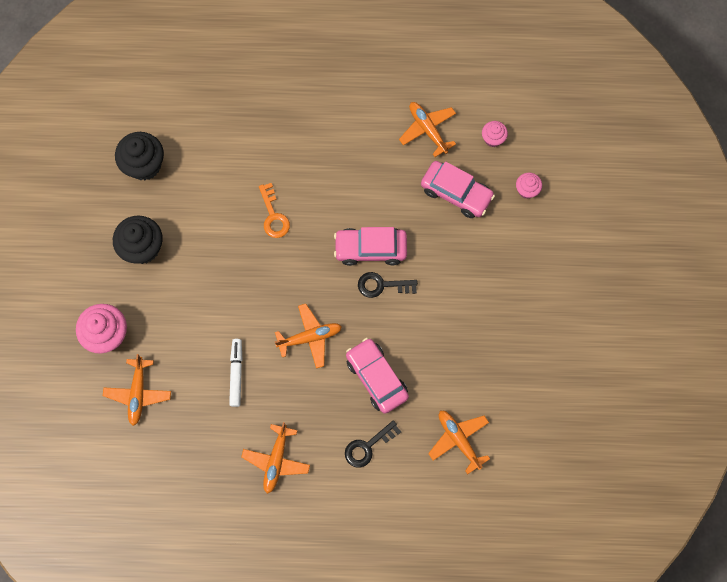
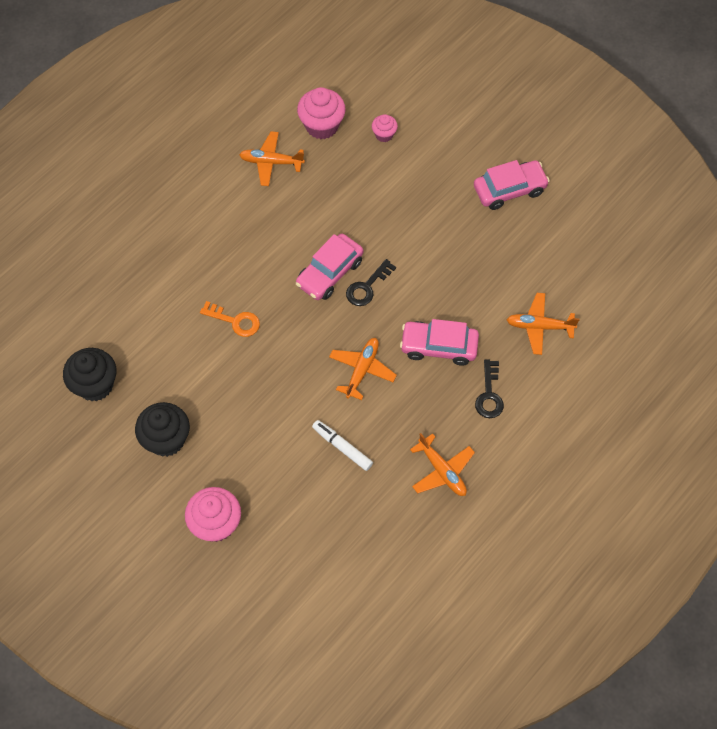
camera: 50 degrees left, 10 degrees down
(138, 393) = (290, 537): orange plane -> none
(456, 193) = (341, 181): pink car -> pink car (509, 190)
(493, 139) = (322, 126): pink cupcake -> pink cupcake, size x1.84

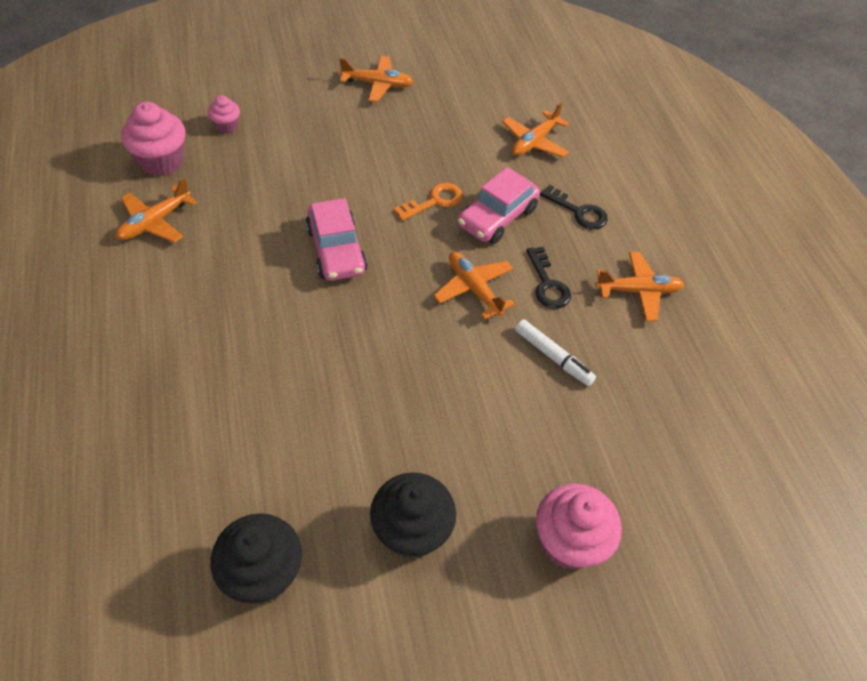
camera: 60 degrees left, 10 degrees down
(235, 321) = (314, 365): orange key -> orange key (434, 201)
(342, 447) = (553, 357): white marker -> white marker turned 120 degrees counterclockwise
(367, 287) = (381, 231): black key -> black key (547, 284)
(509, 190) = (377, 84): pink car -> orange plane

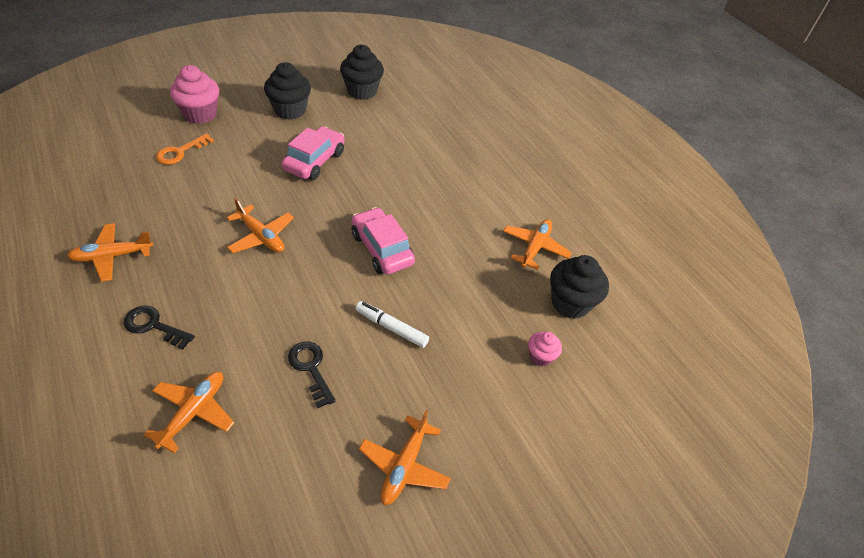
camera: 165 degrees right, 5 degrees down
(162, 162) = (570, 303): pink cupcake -> black cupcake
(377, 84) = (404, 466): orange plane -> orange plane turned 60 degrees counterclockwise
(434, 201) = (305, 310): orange key -> orange key (180, 152)
(497, 217) = (241, 304): pink car -> pink car (314, 161)
(547, 284) = (196, 250): black key -> black key (310, 368)
(553, 357) = (198, 198): white marker -> white marker (391, 327)

